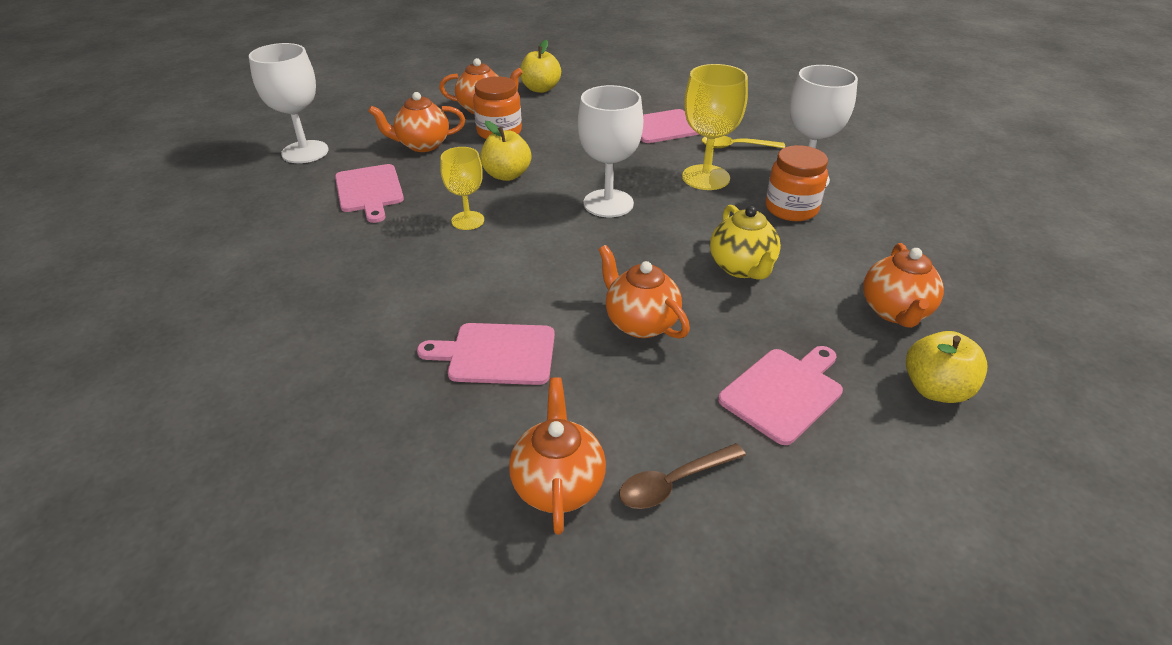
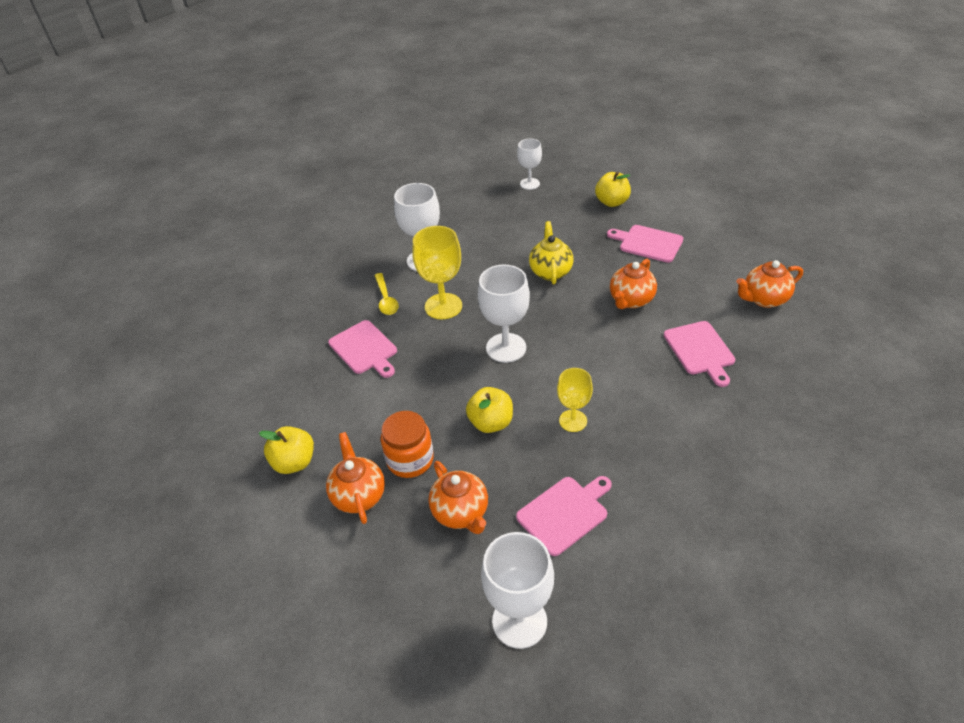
camera: 105 degrees left, 5 degrees up
(673, 483) = (731, 266): brown spoon -> none
(741, 268) = (550, 272): yellow teapot -> yellow teapot turned 60 degrees counterclockwise
(791, 209) = (469, 261): orange jar -> none
(895, 311) = (558, 216): orange teapot -> none
(1009, 305) = (529, 184): none -> white goblet

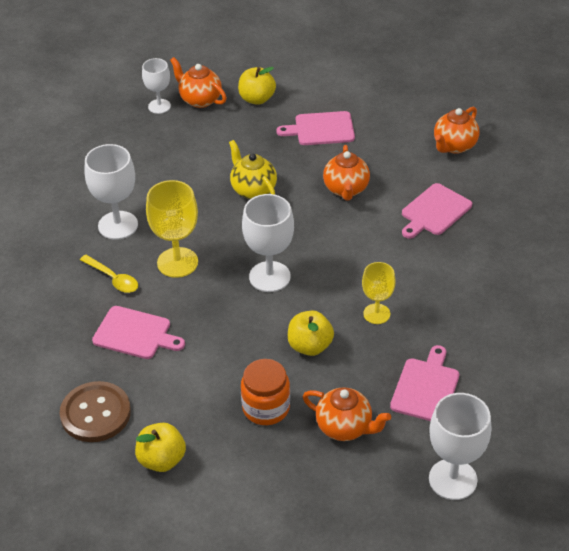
camera: 35 degrees left, 0 degrees up
(282, 399) = (95, 413): none -> brown button
(359, 495) = (247, 457): orange teapot -> orange teapot (200, 100)
(700, 350) = (434, 211): pink cutting board -> pink cutting board turned 90 degrees clockwise

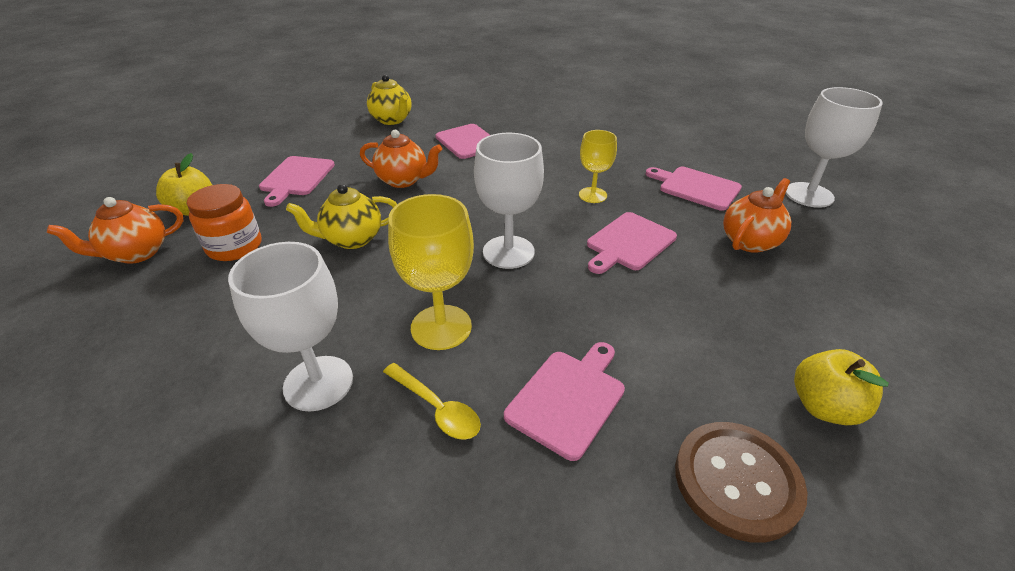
camera: 75 degrees left, 5 degrees down
(113, 279) = (437, 408): yellow spoon -> yellow spoon turned 75 degrees clockwise
(159, 106) = (100, 293): white goblet -> none
(266, 408) = (722, 291): orange jar -> orange jar (234, 246)
(310, 346) = (629, 243): yellow apple -> pink cutting board
(454, 146) = (392, 120): orange teapot -> yellow teapot

